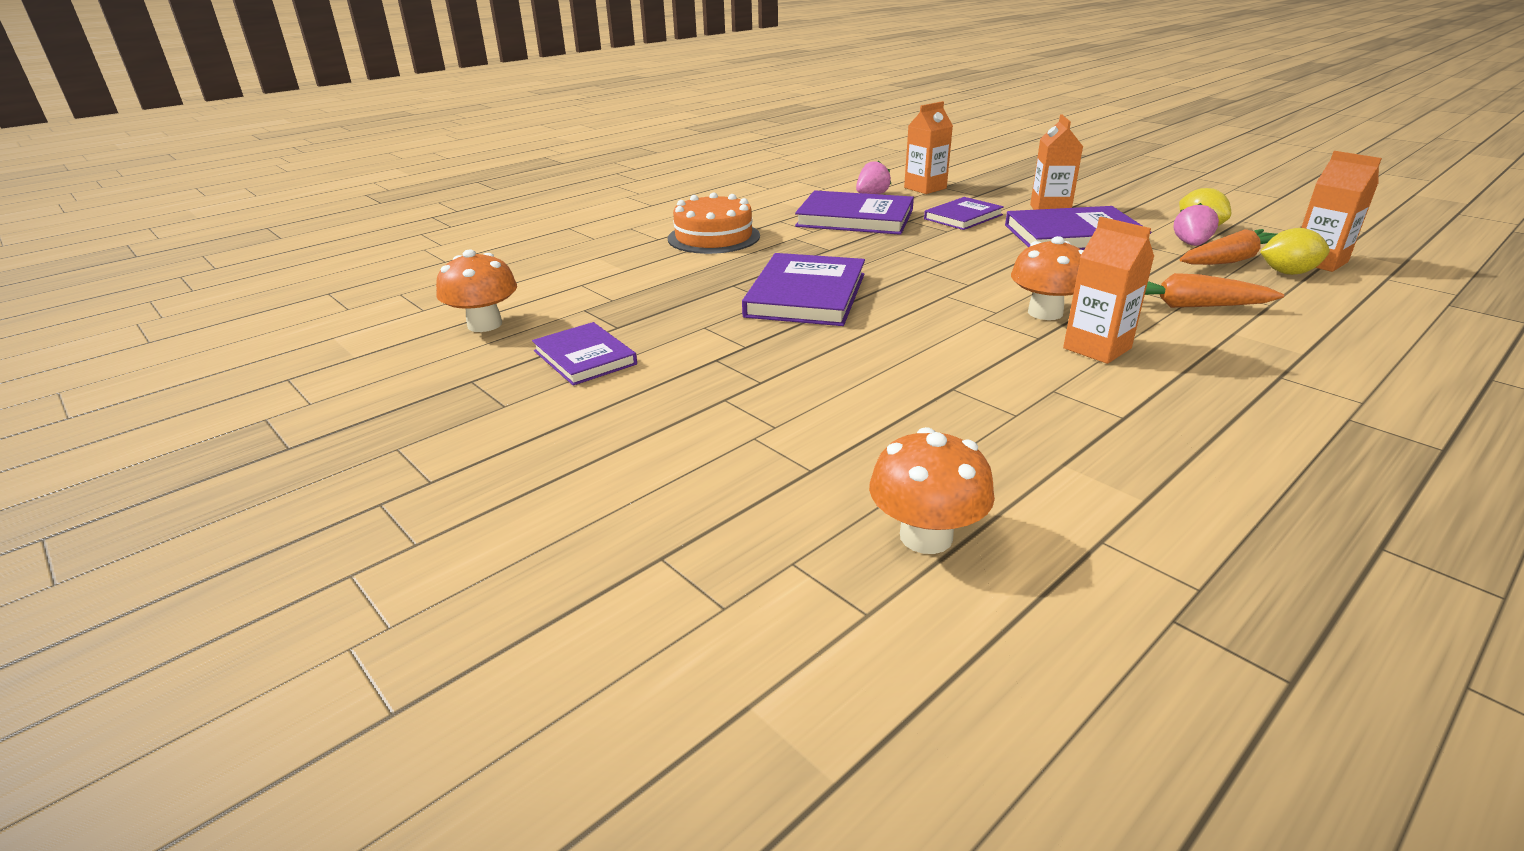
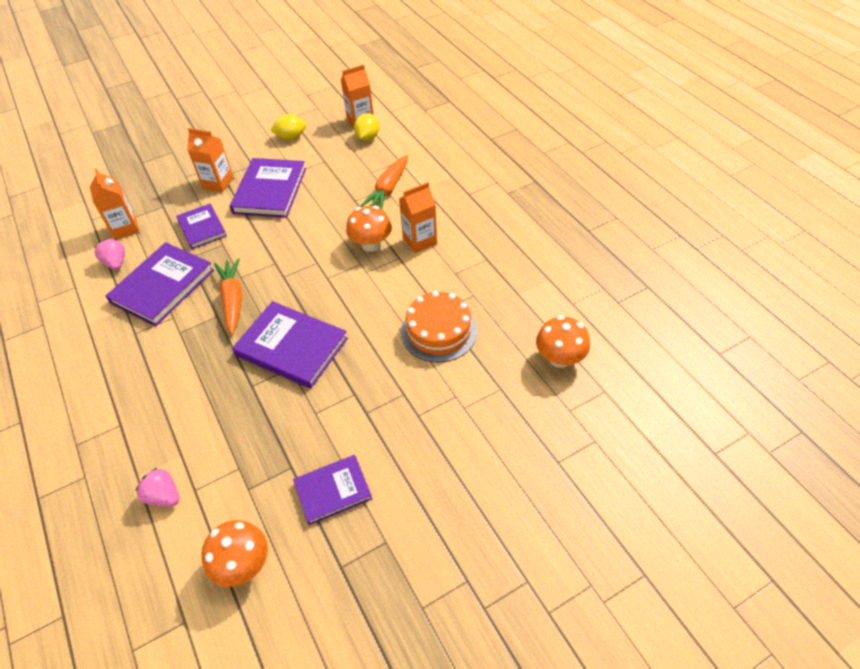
camera: 75 degrees left, 20 degrees up
(713, 237) = (144, 384): orange cake -> orange cake (439, 331)
(1191, 244) = (312, 151): pink strawberry -> pink strawberry (164, 496)
(1231, 260) = (342, 148): orange carrot -> orange carrot (233, 300)

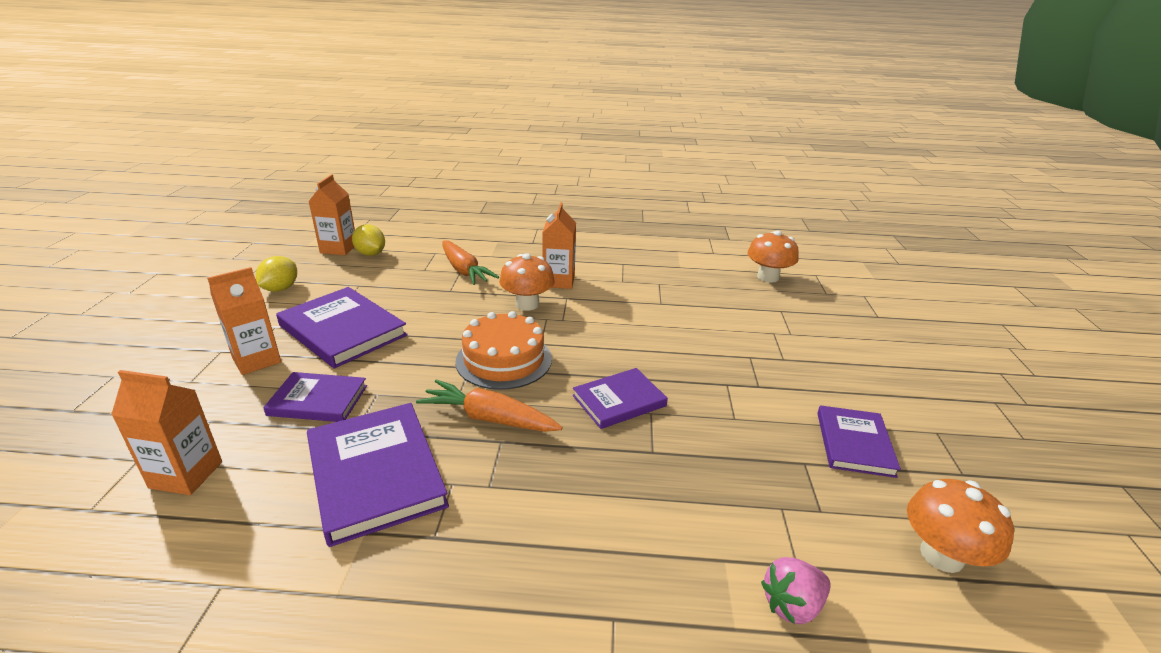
camera: 60 degrees left, 20 degrees down
(116, 263) = (247, 510): pink strawberry -> none
(291, 347) = (619, 401): purple book -> purple book, size x0.62
(439, 331) = (686, 312): orange cake -> orange cake (504, 360)

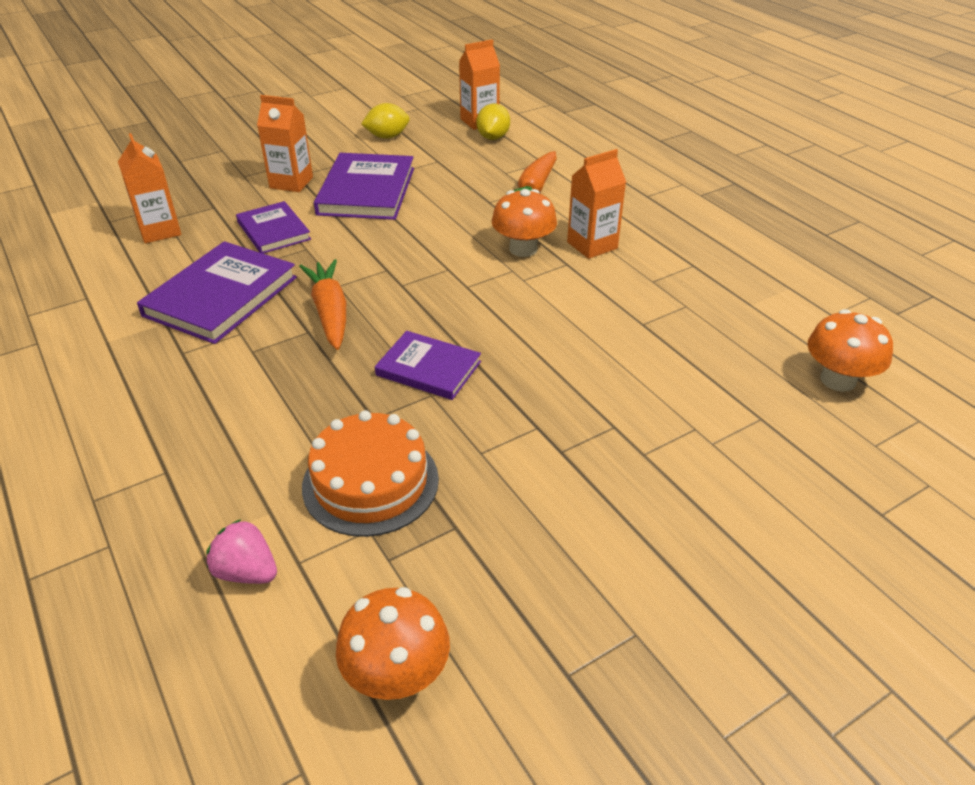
camera: 55 degrees right, 10 degrees up
(504, 360) = (417, 280): orange cake -> orange cake (370, 482)
(854, 443) = (530, 559): purple book -> none

